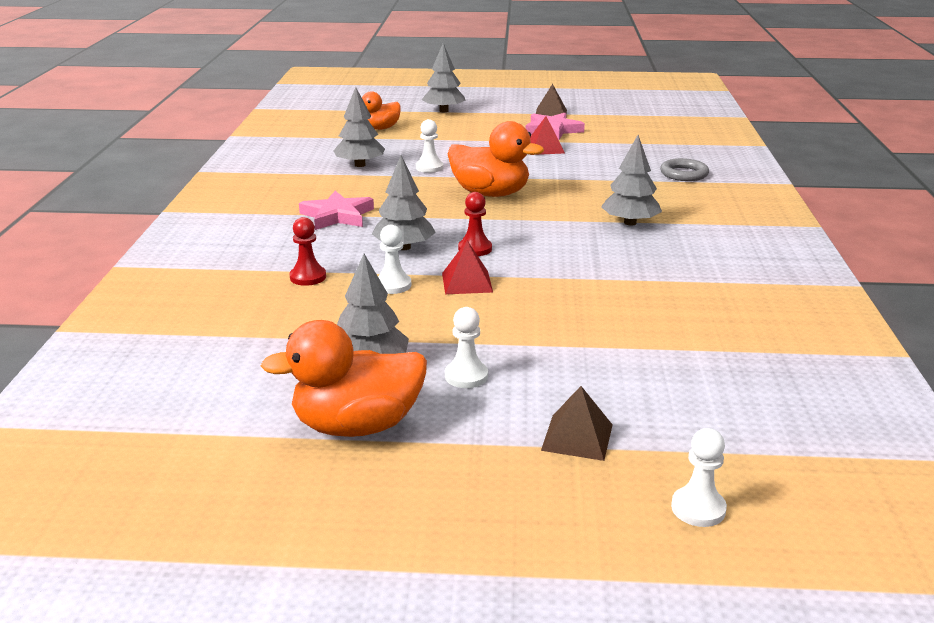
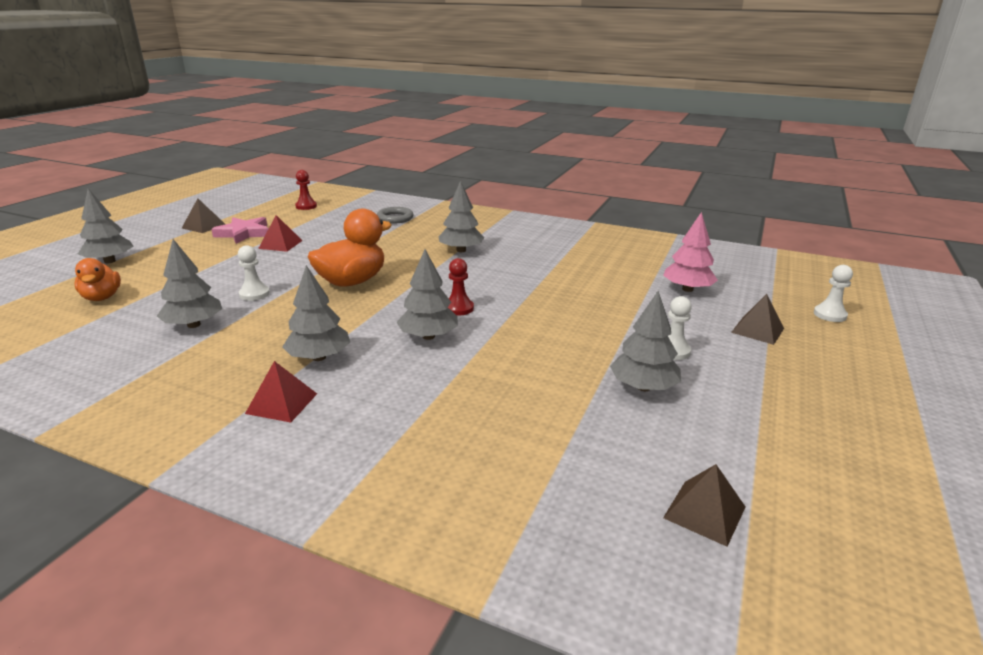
camera: 70 degrees left, 0 degrees up
(170, 408) = (704, 512): none -> brown pyramid
(308, 277) = (455, 394): red pawn -> red pawn (306, 206)
(337, 216) = (319, 357): pink star -> grey tree
(357, 426) = (741, 408): orange duck -> none
(393, 285) = (503, 354): white pawn -> none
(467, 282) = (519, 323): red pyramid -> red pyramid (281, 403)
(669, 377) = (687, 289): none -> pink tree

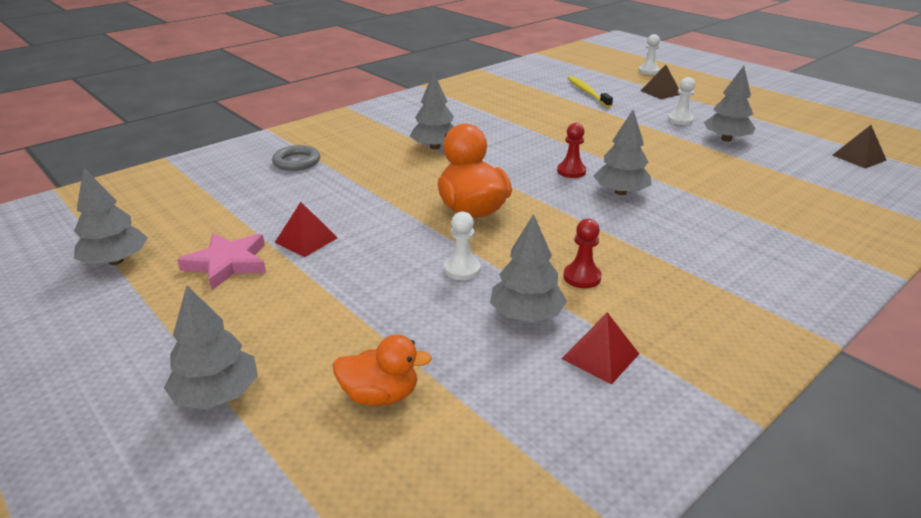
camera: 65 degrees left, 5 degrees up
(203, 226) = (145, 296): brown pyramid -> none
(281, 403) = (721, 272): red pyramid -> red pyramid (600, 356)
(306, 206) = (167, 208): red pawn -> red pawn (582, 277)
(319, 357) = (640, 246): grey tree -> grey tree (115, 261)
(687, 289) = (587, 92): pink tree -> yellow toothbrush

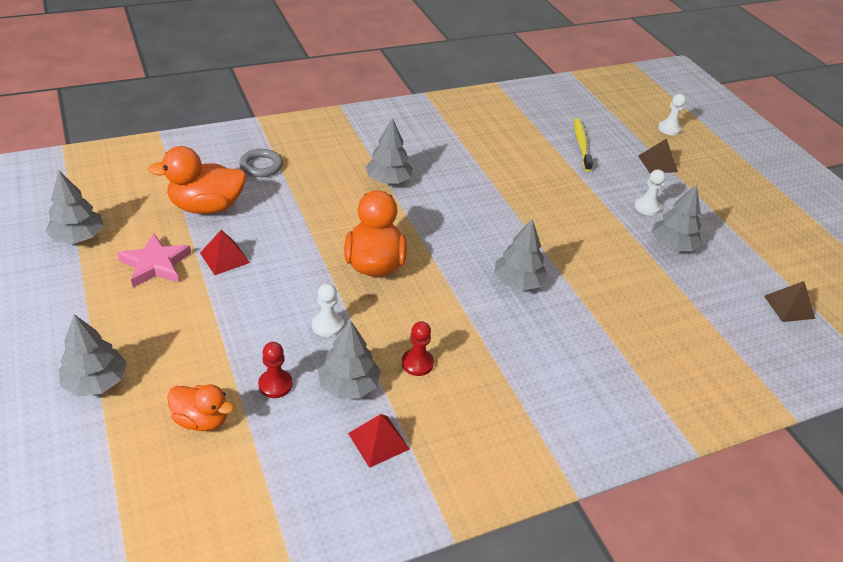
camera: 15 degrees right, 10 degrees up
(258, 204) = (206, 207): none -> orange duck
(571, 171) = (491, 244): red pawn -> red pawn (275, 384)

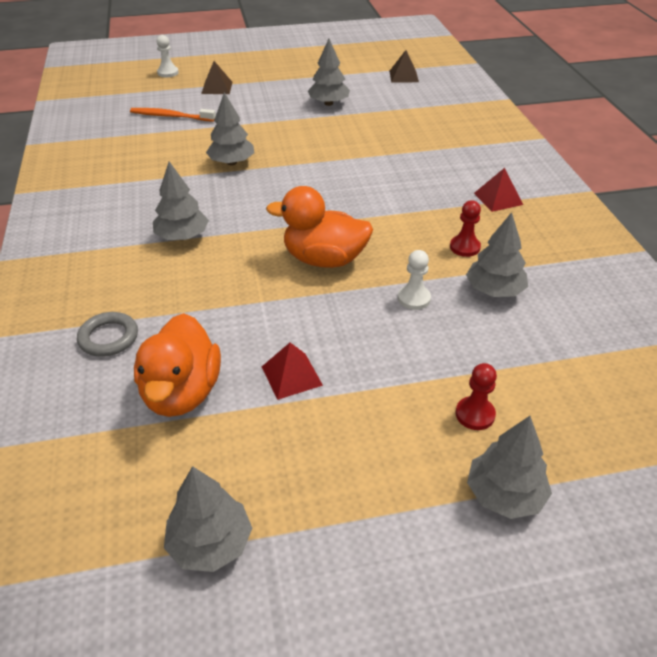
camera: 75 degrees left, 0 degrees up
(155, 264) = (292, 444): pink star -> none
(201, 420) = (550, 396): orange duck -> none
(275, 384) = (497, 339): red pawn -> red pawn (475, 414)
(378, 441) = (558, 278): red pyramid -> red pyramid (498, 198)
(518, 282) = (363, 180): grey tree -> grey tree (232, 162)
(581, 144) = (170, 116): yellow toothbrush -> orange toothbrush
(647, 207) = (276, 104): white pawn -> none

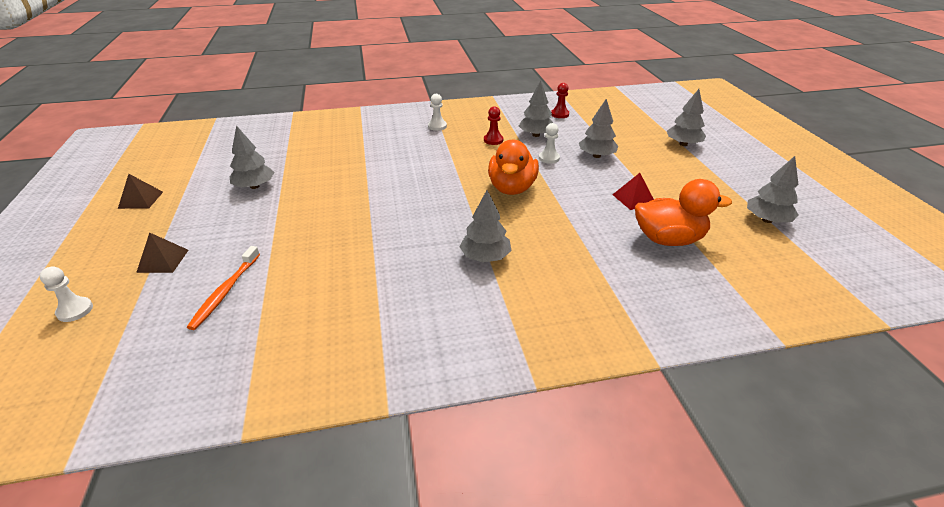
camera: 90 degrees left, 5 degrees down
(108, 337) = (628, 281): grey ring -> none
(232, 162) = (357, 238): grey tree -> grey tree (596, 156)
(403, 76) = (220, 149): brown pyramid -> brown pyramid (141, 200)
(475, 414) = (637, 147): red pawn -> red pawn (560, 114)
(498, 198) = (437, 126): red pyramid -> white pawn

